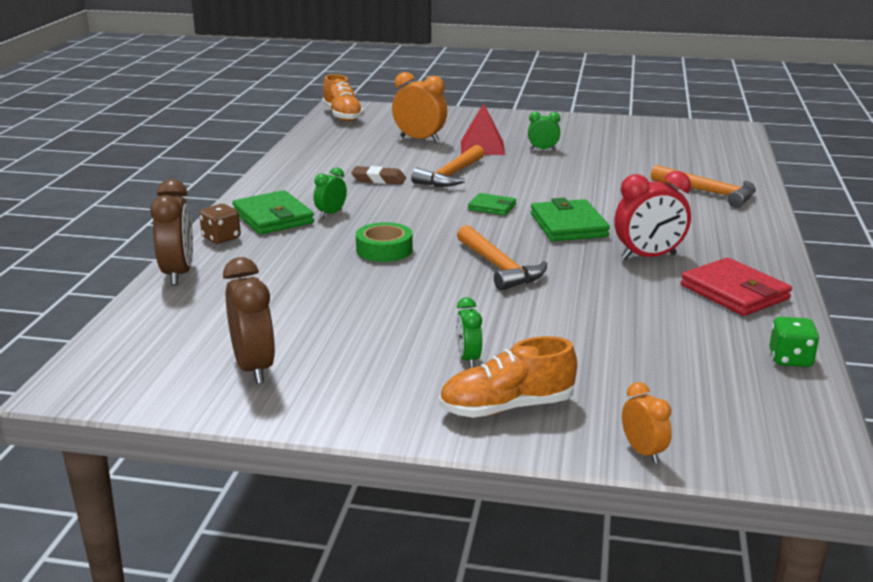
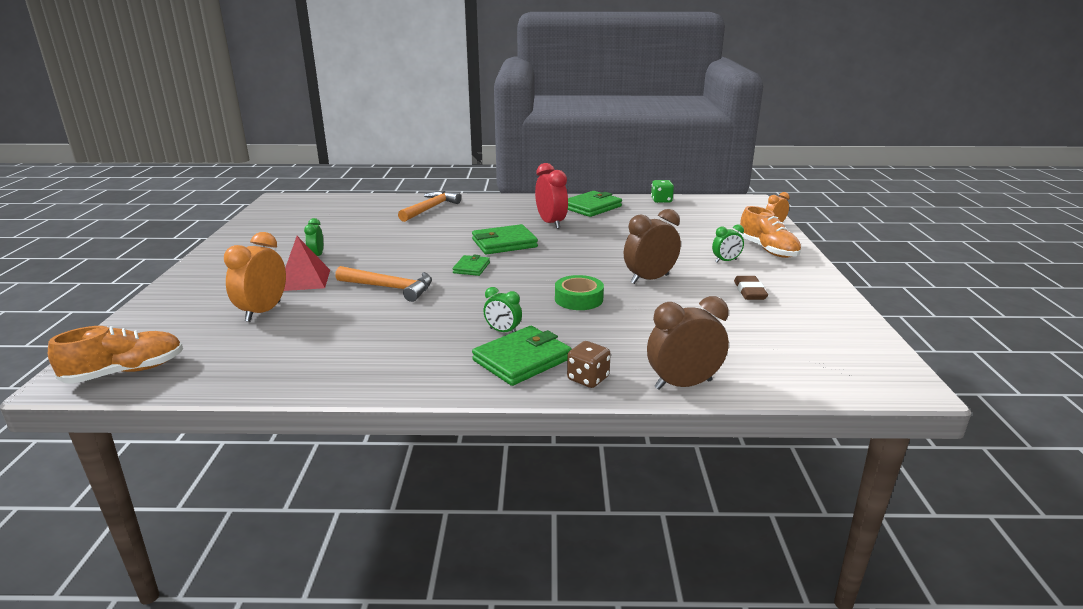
camera: 100 degrees left, 0 degrees up
(253, 368) = (802, 320): brown clock -> brown clock (649, 279)
(378, 179) = (401, 319): brown eraser -> brown eraser (749, 292)
(499, 267) = (590, 260): orange hammer -> none
(734, 292) = (591, 207): red wallet -> green wallet

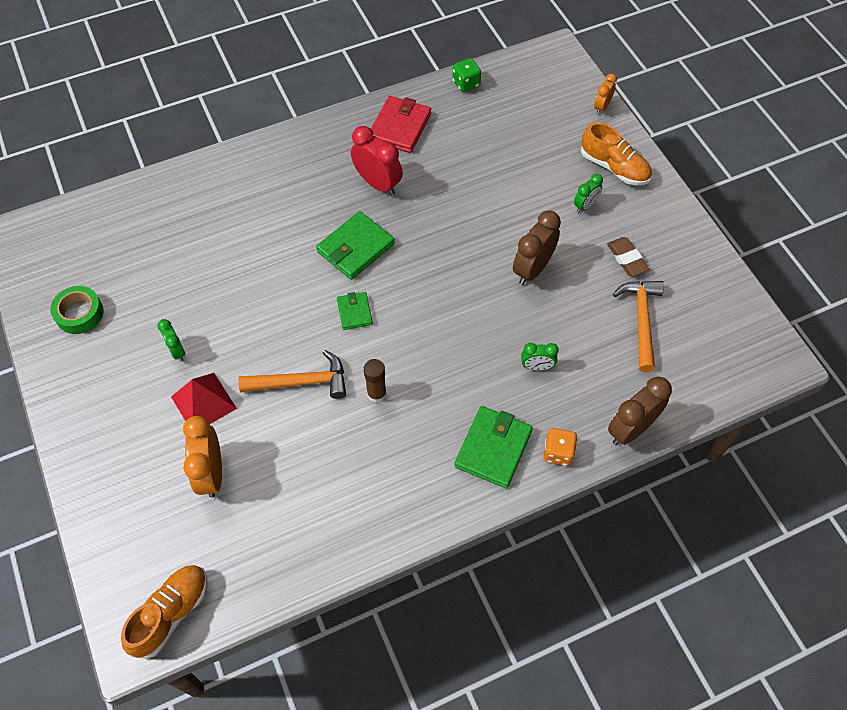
camera: 25 degrees left, 35 degrees up
(430, 208) = (221, 194): orange hammer -> orange hammer (641, 320)
(445, 307) = (376, 394): none -> brown glue stick
(503, 331) = (452, 413): green clock -> green clock (537, 367)
(578, 299) = (487, 331): green tape -> green tape (79, 313)
(588, 379) = (558, 452): brown dice -> orange dice
(591, 207) = (400, 127): green wallet -> red wallet

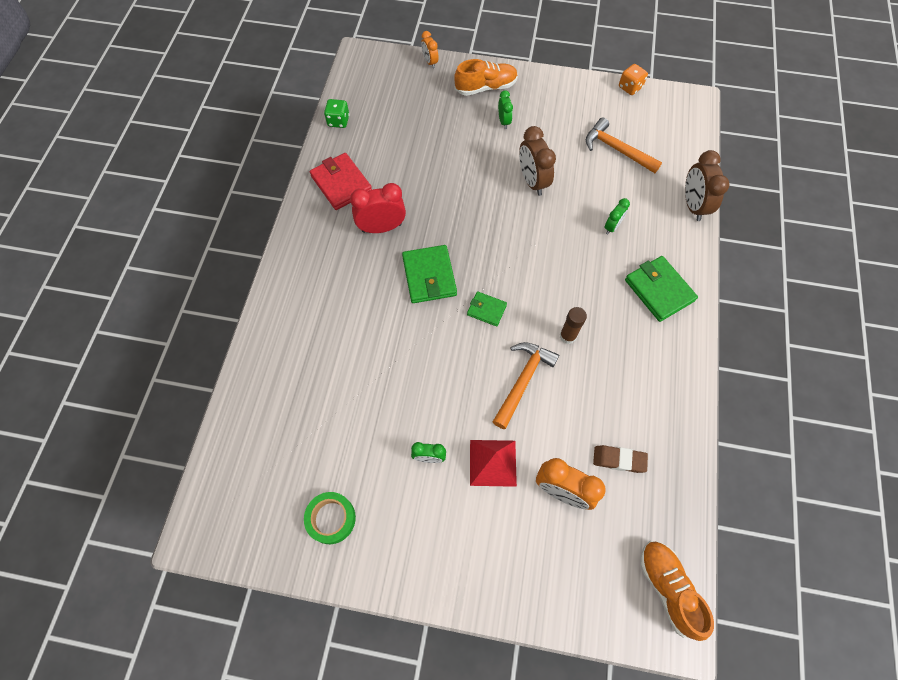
camera: 55 degrees left, 5 degrees up
(558, 452) = (685, 255): orange dice -> orange dice (630, 87)
(626, 259) = (564, 127): brown eraser -> brown eraser (619, 460)

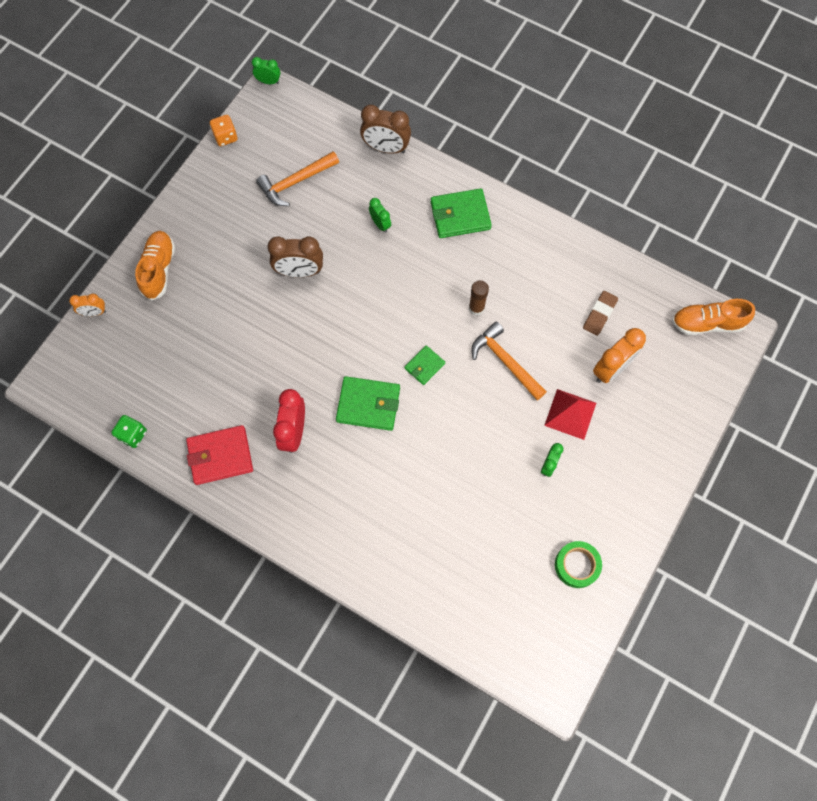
camera: 70 degrees left, 5 degrees up
(504, 121) = (213, 269): green clock -> green clock (268, 82)

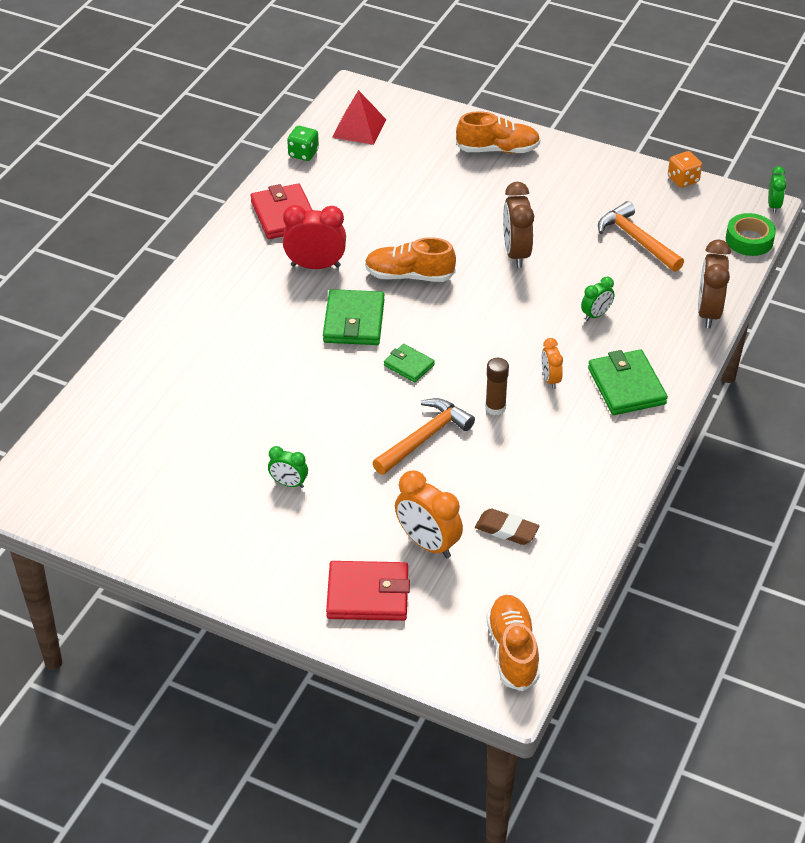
camera: 85 degrees right, 25 degrees down
(94, 312) = (438, 112): orange clock -> orange clock (550, 379)
(316, 356) = (409, 275): none -> orange shoe
(570, 414) = (359, 503): red pyramid -> red pyramid (359, 128)
(576, 565) = (161, 513): green tape -> green tape (749, 240)
(658, 414) = (368, 594): none -> red wallet

